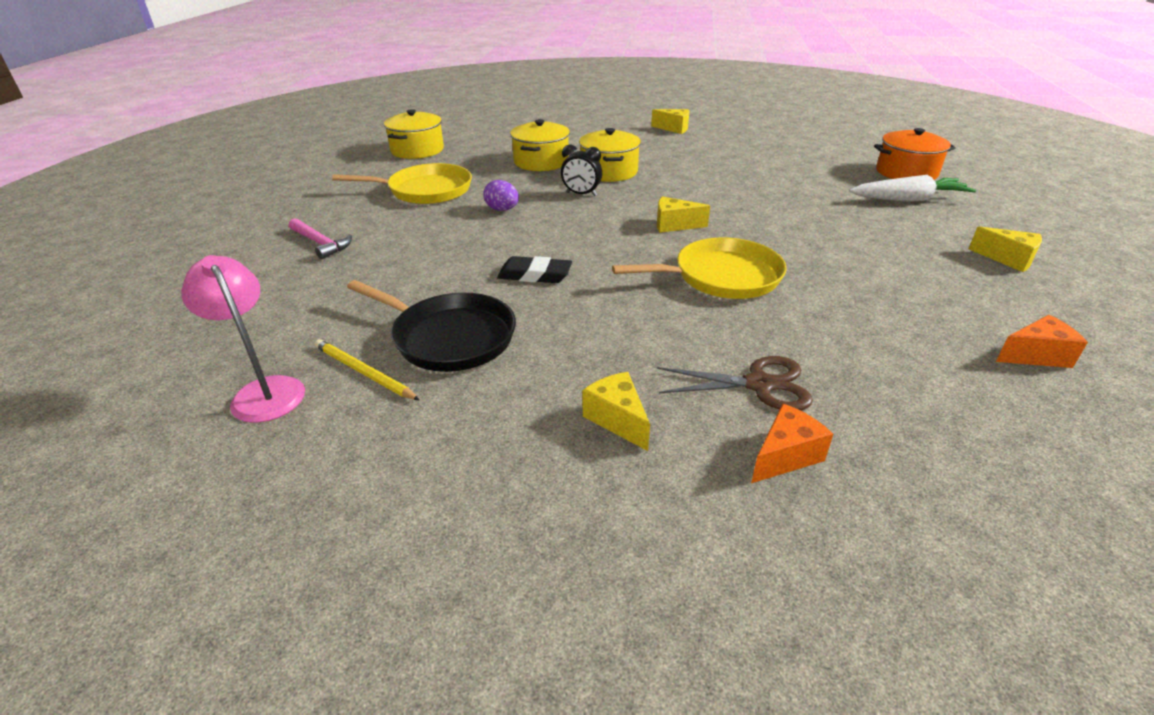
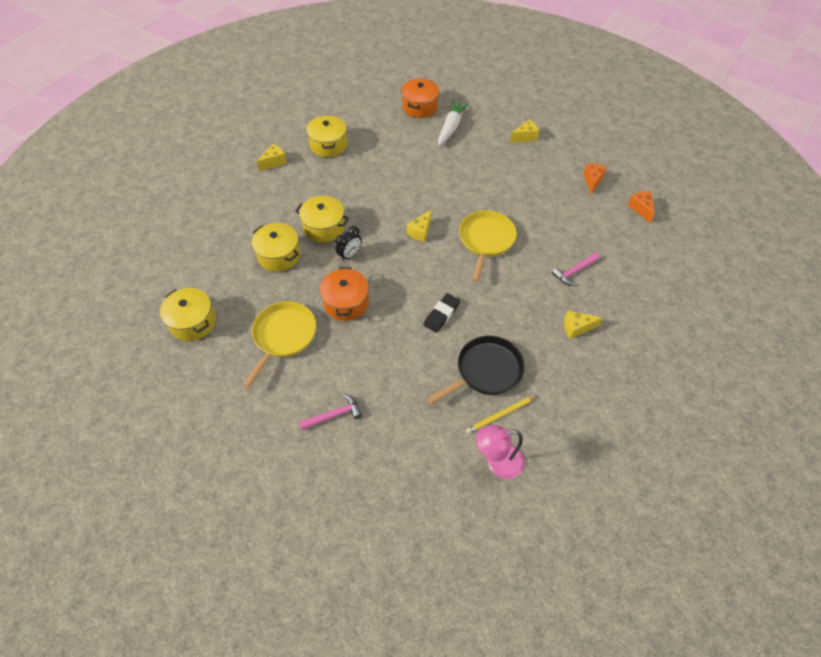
camera: 65 degrees left, 20 degrees up
(502, 210) = (346, 302): purple egg -> orange pot
(742, 144) = (328, 145): none -> yellow pot
(759, 385) = (574, 271): brown scissors -> pink hammer
(785, 456) = (617, 286): orange cheese -> orange cheese (641, 209)

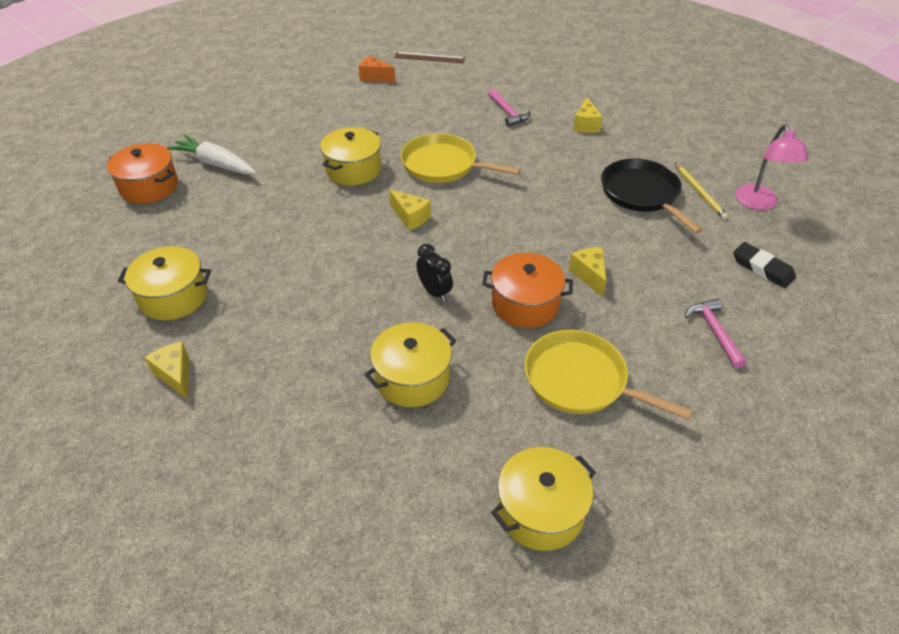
camera: 80 degrees left, 10 degrees down
(324, 227) = (367, 317): yellow pot -> yellow pot (353, 169)
(441, 314) = (557, 217): black eraser -> black eraser (762, 268)
(525, 137) = (274, 108): yellow cheese -> yellow cheese (589, 275)
(641, 209) = (429, 58): orange cheese -> brown ruler

